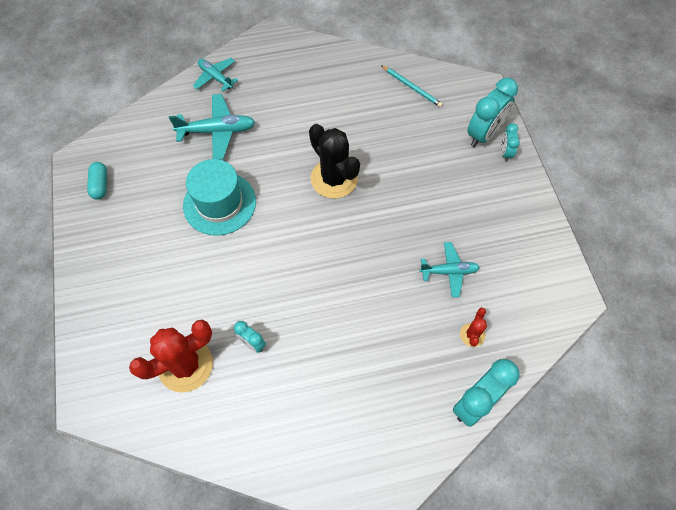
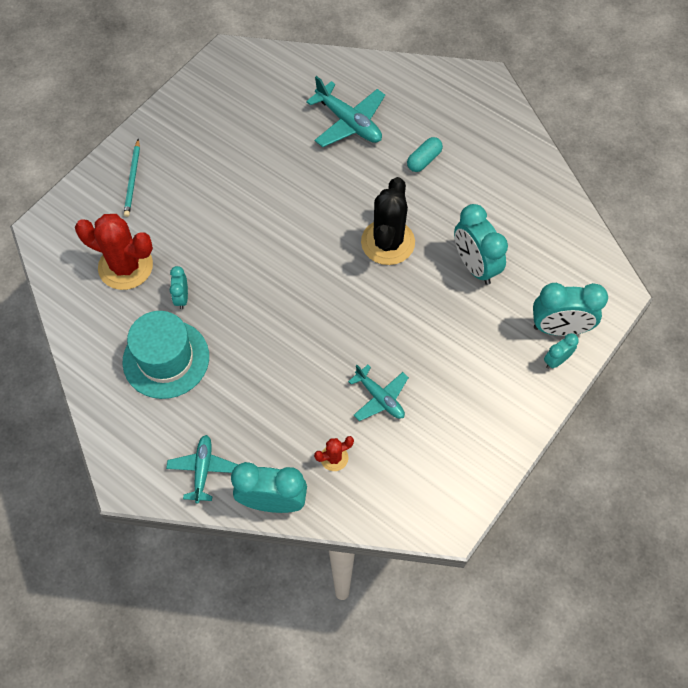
camera: 50 degrees right, 0 degrees up
(100, 185) = (221, 87): turquoise capsule -> turquoise capsule (424, 160)
(215, 77) = (401, 78): turquoise plane -> turquoise plane (203, 470)
(219, 203) = (282, 179): turquoise hat -> turquoise hat (166, 359)
(398, 144) = (475, 266): none -> turquoise clock
(412, 87) = (551, 232): turquoise pencil -> turquoise pencil (132, 180)

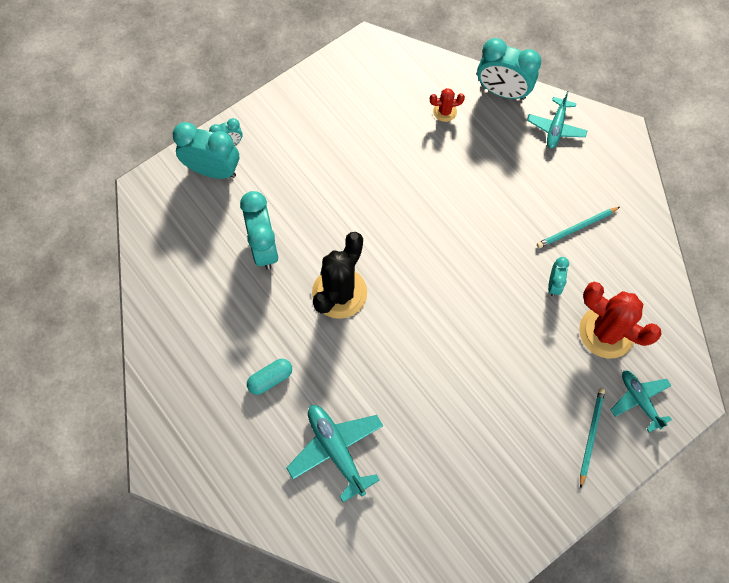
camera: 165 degrees left, 5 degrees up
(166, 359) = (576, 228): turquoise hat -> turquoise pencil
(380, 398) = (392, 149): turquoise plane -> turquoise plane (639, 400)

